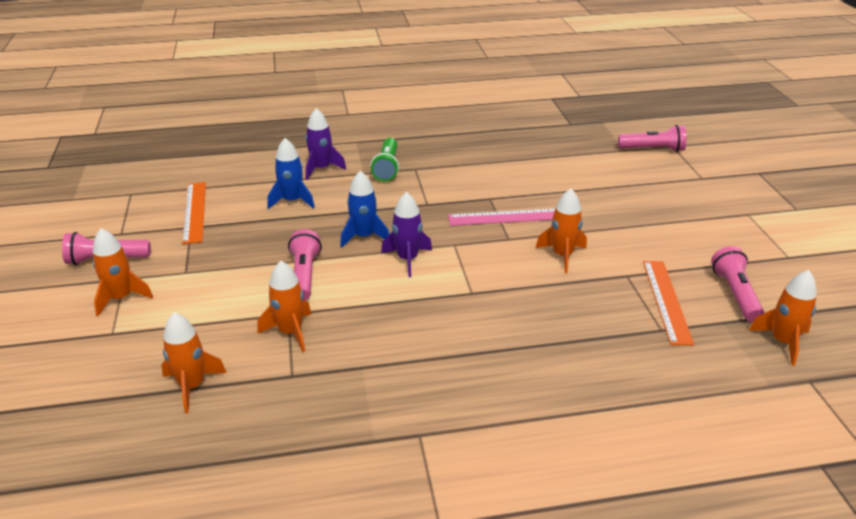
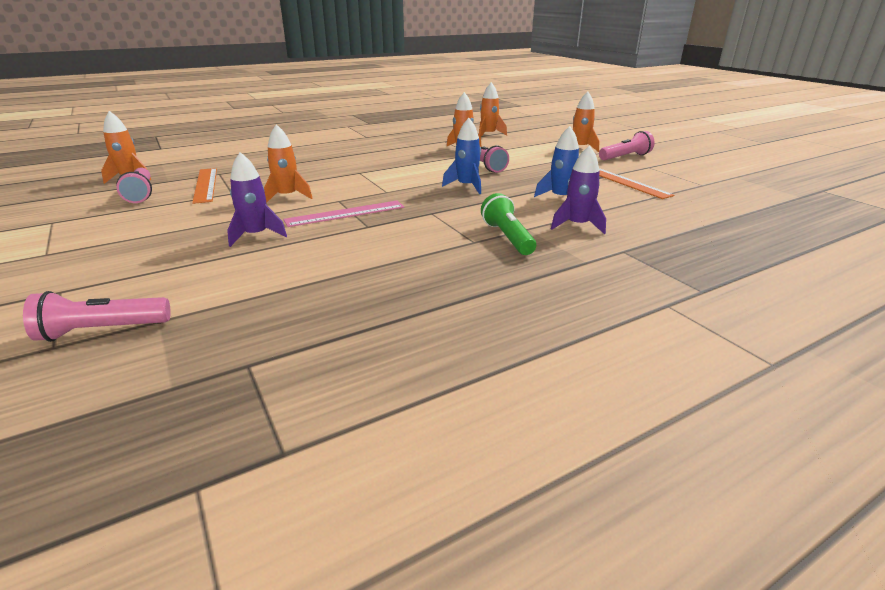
camera: 160 degrees right, 5 degrees down
(407, 259) = (419, 180): purple rocket -> purple rocket (256, 235)

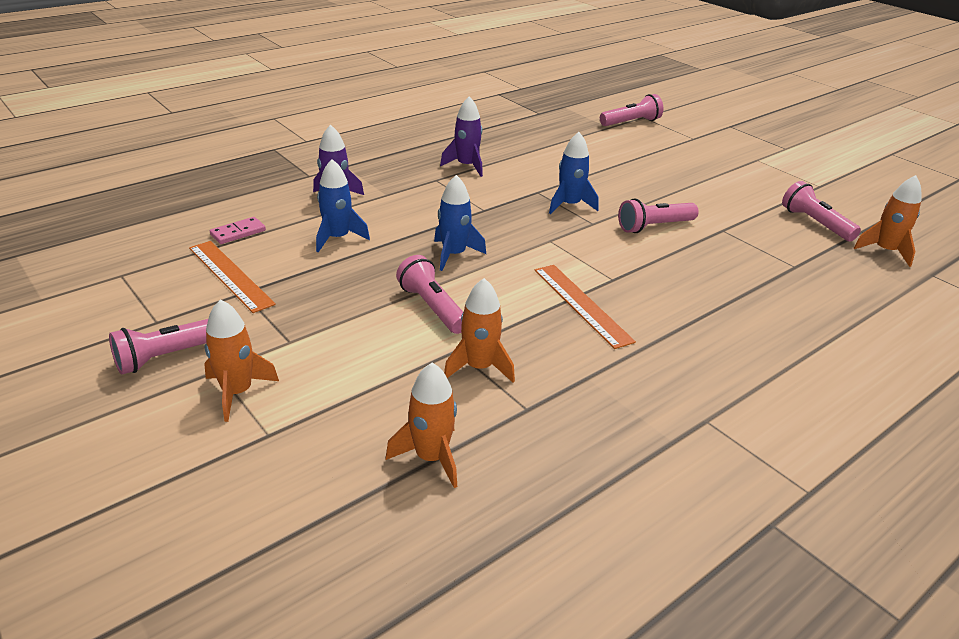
camera: 170 degrees right, 5 degrees up
(206, 185) = (773, 242): orange ruler -> orange ruler (581, 304)
(256, 235) = (625, 179): purple rocket -> purple rocket (466, 166)
(287, 196) = (654, 226): orange rocket -> pink flashlight
(345, 213) = (569, 205): pink ruler -> blue rocket
(507, 237) = (406, 184): green flashlight -> none
(646, 204) = (238, 233): none -> pink domino

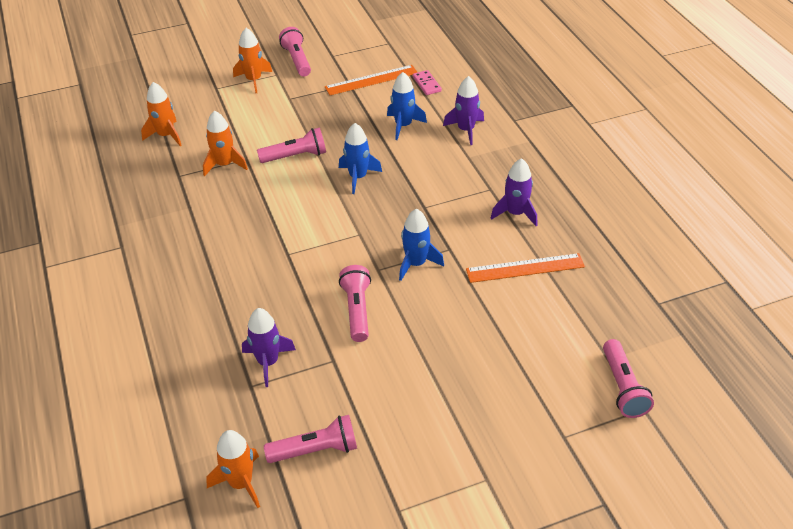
camera: 110 degrees right, 10 degrees up
(581, 304) = (264, 227): orange ruler -> orange ruler (525, 268)
(760, 262) = (268, 362): none -> purple rocket

